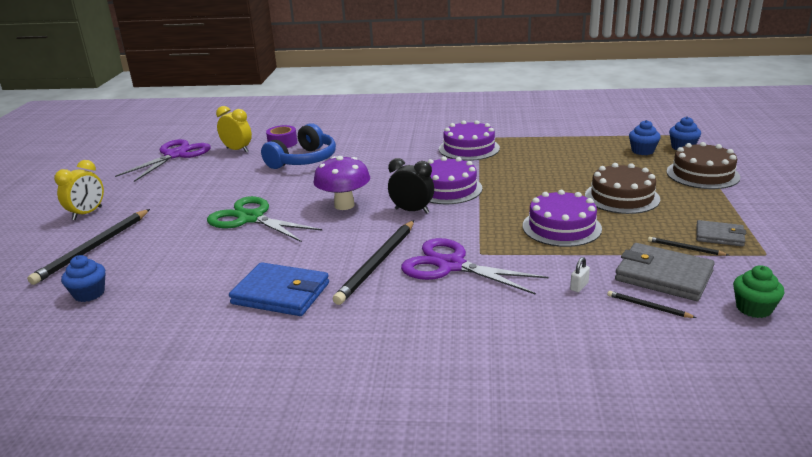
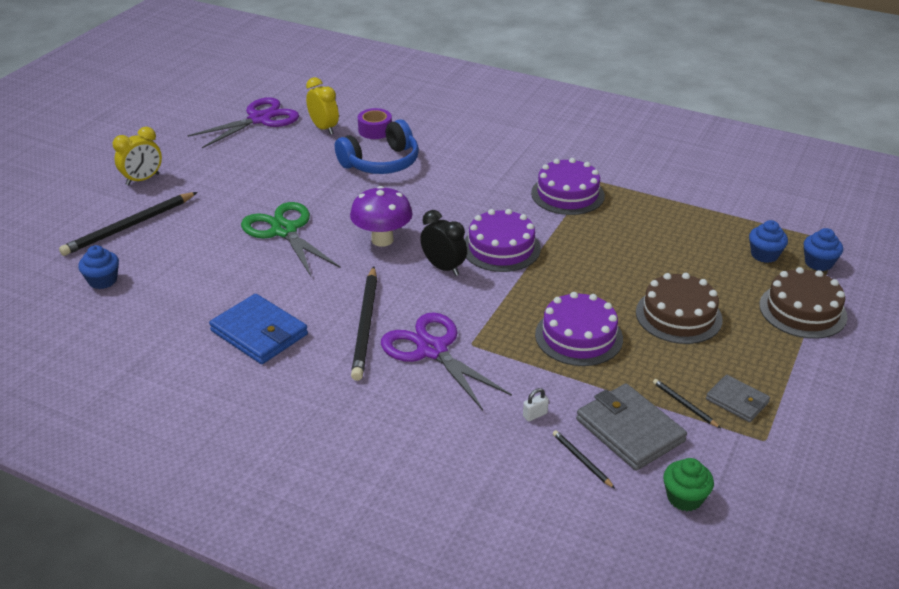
camera: 20 degrees right, 10 degrees up
(377, 263) = (366, 325): black pencil -> black pencil turned 45 degrees counterclockwise

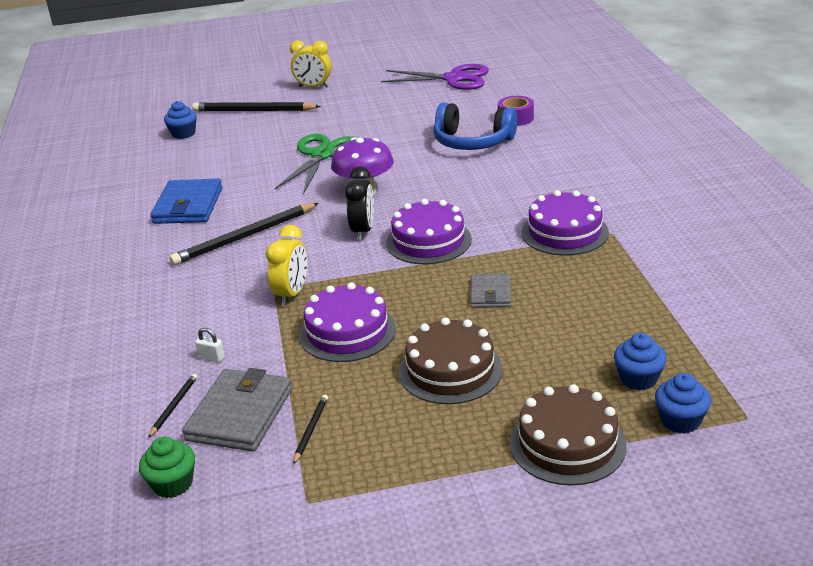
camera: 55 degrees right, 5 degrees down
(324, 128) = (483, 102): yellow clock -> yellow clock (292, 294)
(432, 350) = (246, 276): purple scissors -> none
(737, 401) = (352, 459): grey wallet -> grey wallet (490, 293)

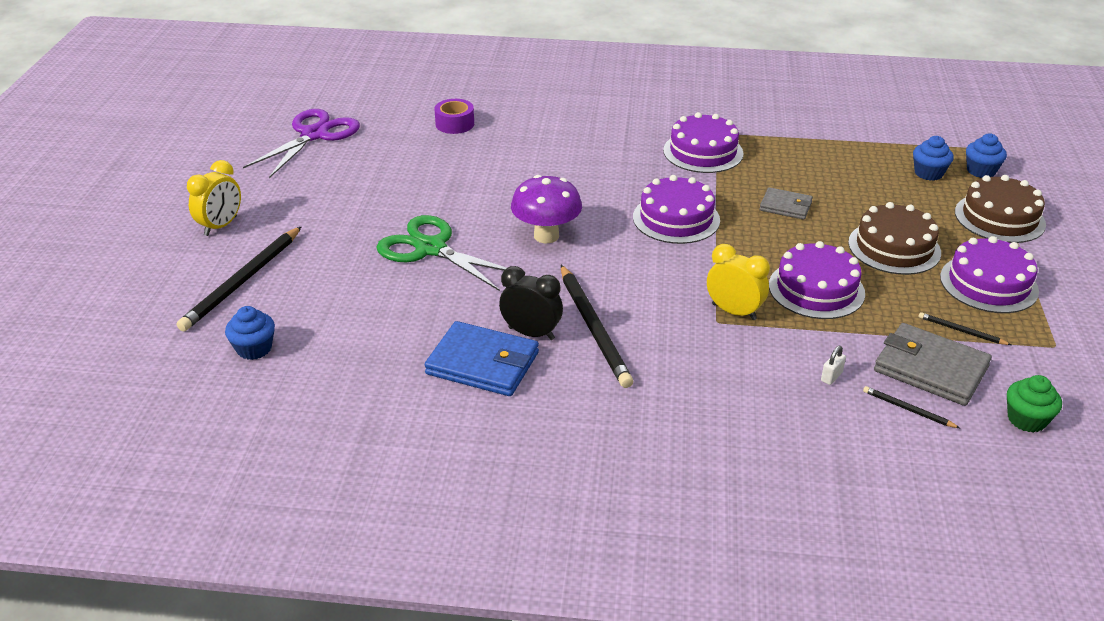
camera: 75 degrees left, 5 degrees up
(363, 231) = (632, 251): black clock -> black clock (531, 333)
(411, 443) = (988, 284): none -> purple cake
(472, 142) = (486, 156): blue headphones -> none

